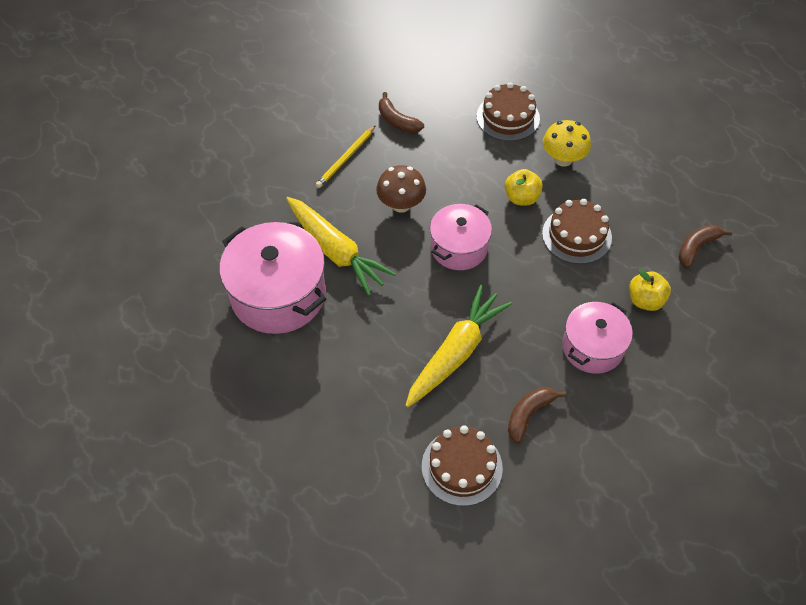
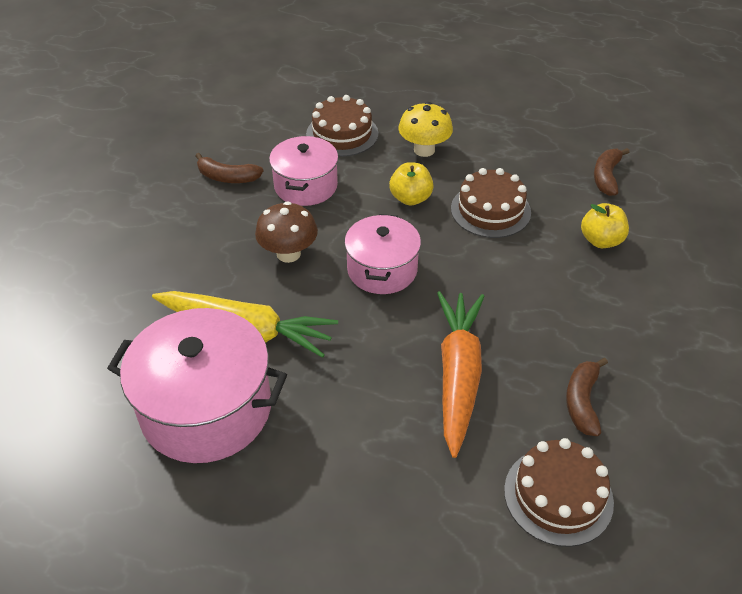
camera: 30 degrees left, 10 degrees down
(346, 158) = (193, 233): yellow pencil -> none
(456, 352) = (458, 375): yellow carrot -> orange carrot
(592, 347) = (589, 305): pink pot -> pink pot (306, 186)

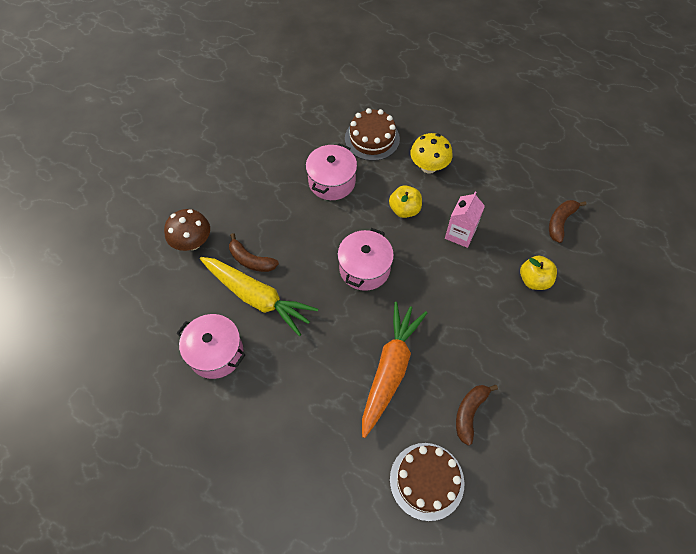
camera: 15 degrees right, 15 degrees up
(206, 409) = (216, 353): pink pot -> pink pot, size x0.62
(227, 177) = (278, 162): brown banana -> brown banana (251, 260)
(288, 254) = (303, 239): brown mushroom -> brown mushroom (192, 242)
(490, 210) = (460, 234): brown cake -> pink carton

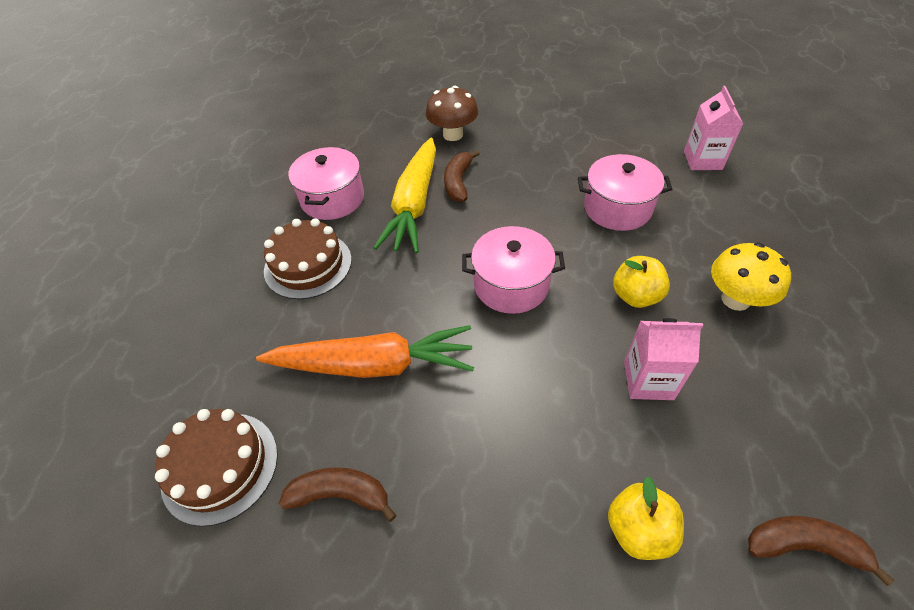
camera: 70 degrees right, 10 degrees down
(316, 116) = (702, 160): none -> pink carton
(372, 138) = (721, 222): brown cake -> brown cake (308, 265)

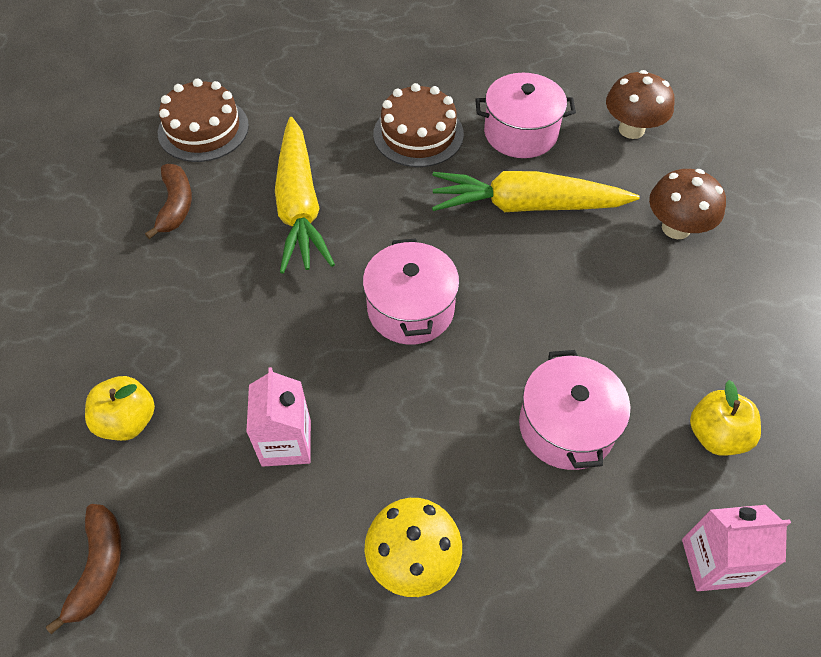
camera: 80 degrees right, 5 degrees up
(352, 140) = (631, 129): none -> brown mushroom
(374, 365) = (299, 206): orange carrot -> yellow carrot
(458, 182) = (577, 243): brown banana -> none
(635, 296) = (407, 438): yellow apple -> yellow apple (716, 435)

